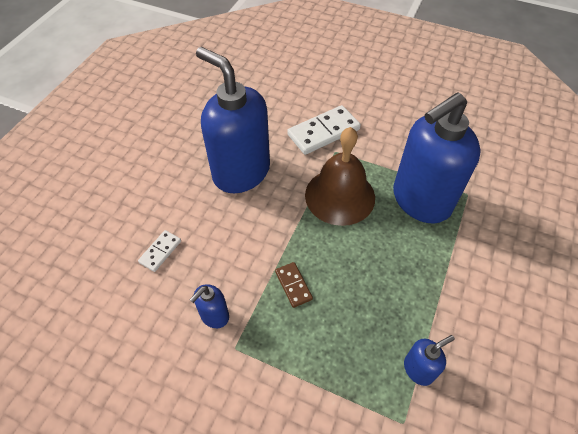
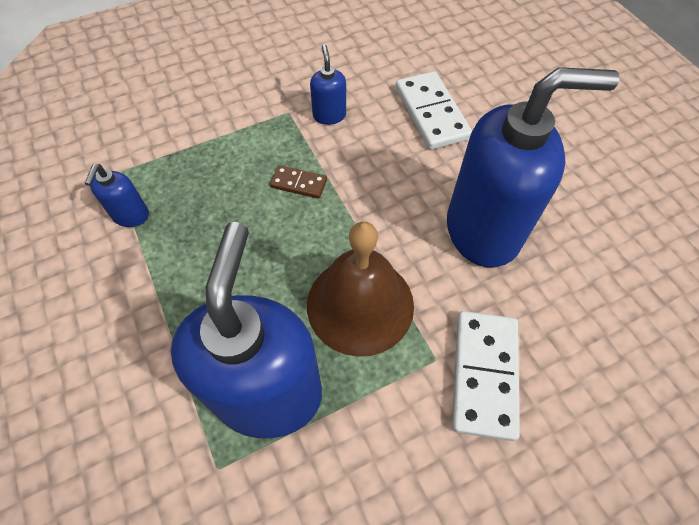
camera: 130 degrees right, 5 degrees up
(160, 252) = (431, 113): white domino -> white domino, size x1.90

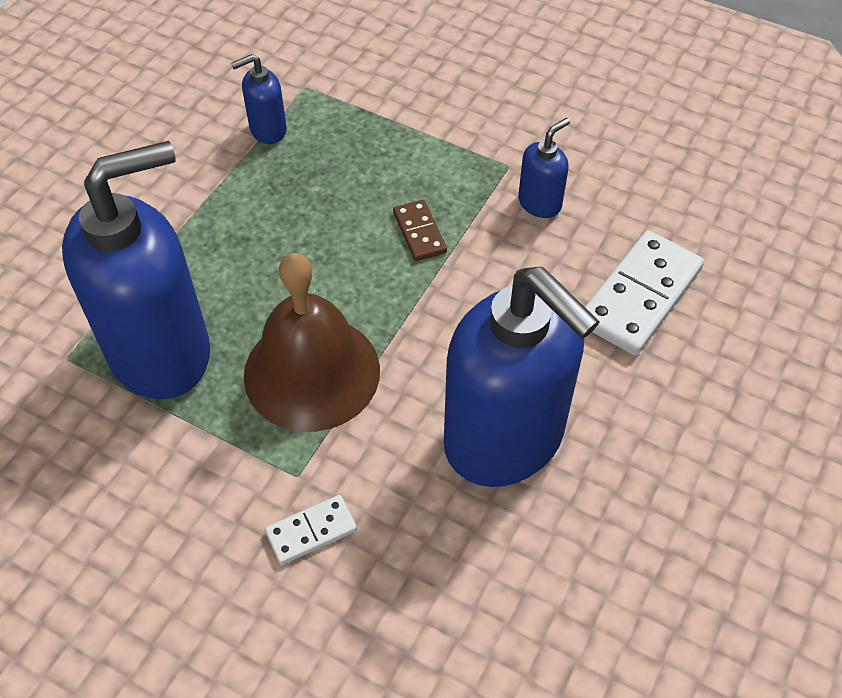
camera: 55 degrees right, 5 degrees down
(484, 374) = (311, 531): white domino -> white domino, size x0.53

